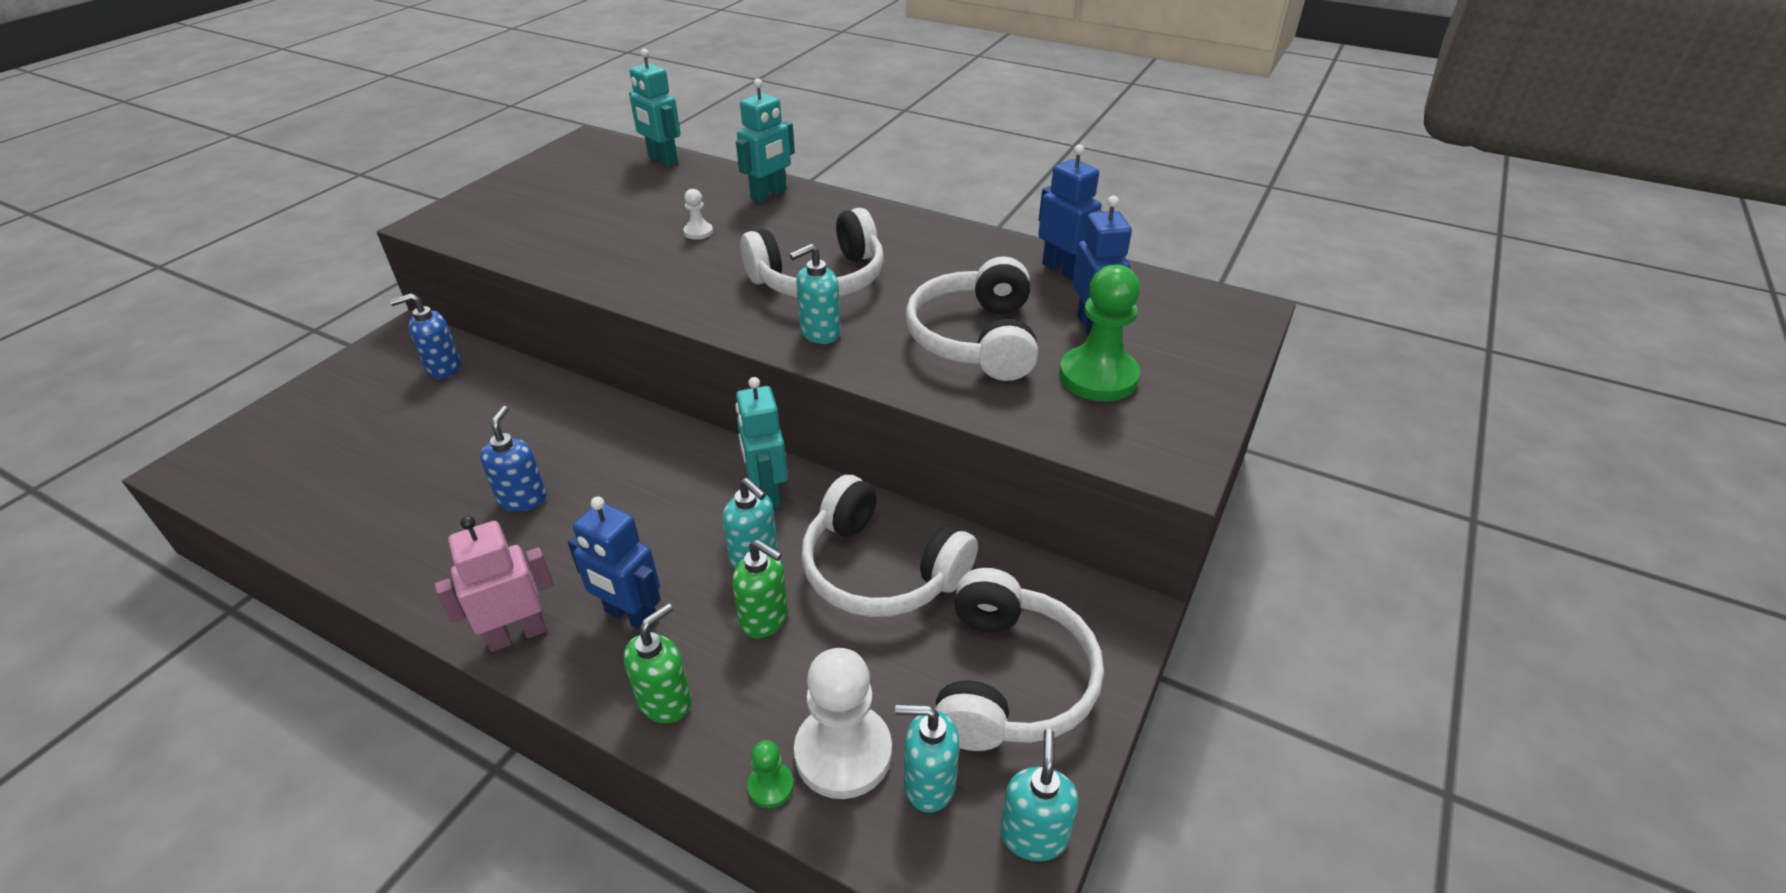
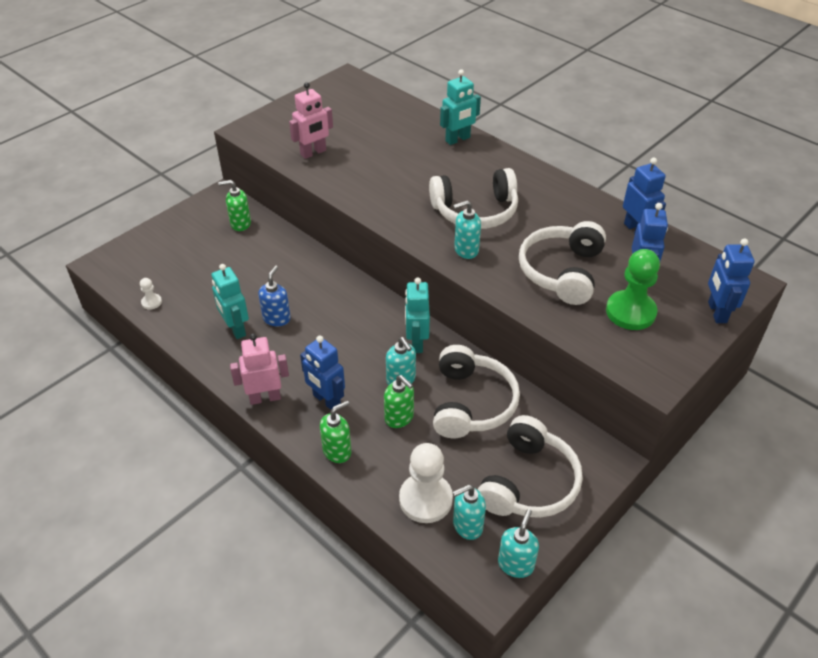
camera: 15 degrees right, 5 degrees up
(443, 368) = (240, 224): blue soap dispenser -> green soap dispenser
(547, 238) = (313, 153): none -> pink robot
(662, 160) = (394, 100): turquoise robot -> turquoise robot (235, 329)
(698, 232) = (406, 163): white pawn -> white pawn (151, 302)
(771, 786) = (384, 507): green pawn -> none
(880, 570) = (471, 403): white headphones -> white headphones turned 135 degrees counterclockwise
(928, 784) = (467, 526): turquoise soap dispenser -> turquoise soap dispenser turned 45 degrees counterclockwise
(1220, 356) = (716, 312): none -> blue robot

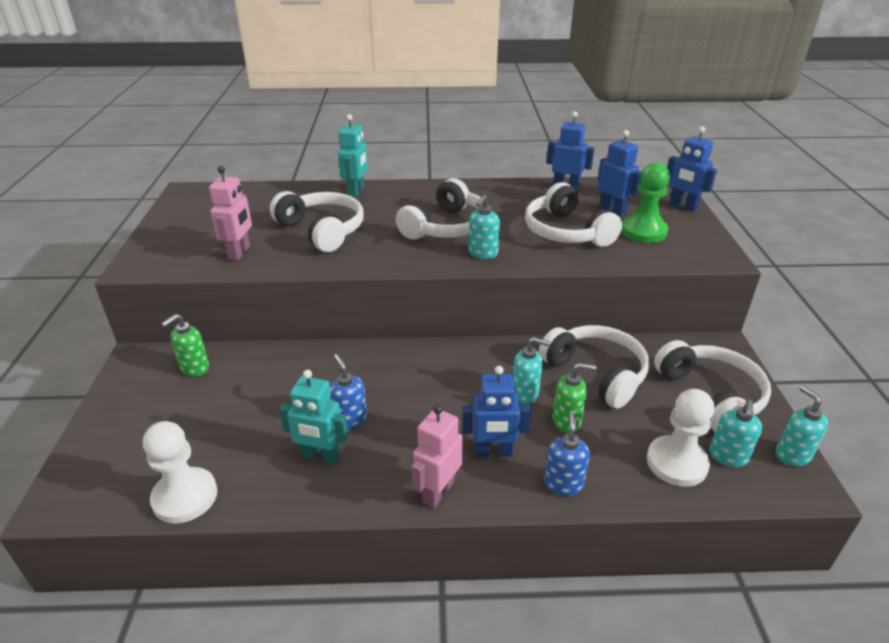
camera: 45 degrees left, 10 degrees down
(151, 302) = (185, 497): white pawn -> white pawn, size x2.19
(337, 451) = (563, 484): green soap dispenser -> blue soap dispenser
(386, 163) = (322, 230): none -> white headphones
(416, 342) = (495, 360): turquoise robot -> none

